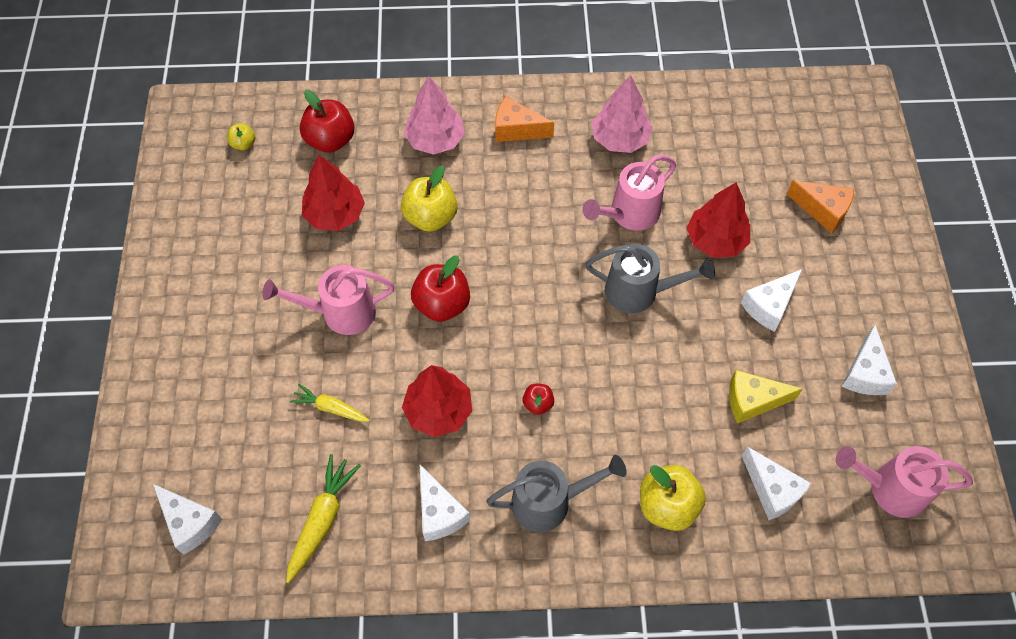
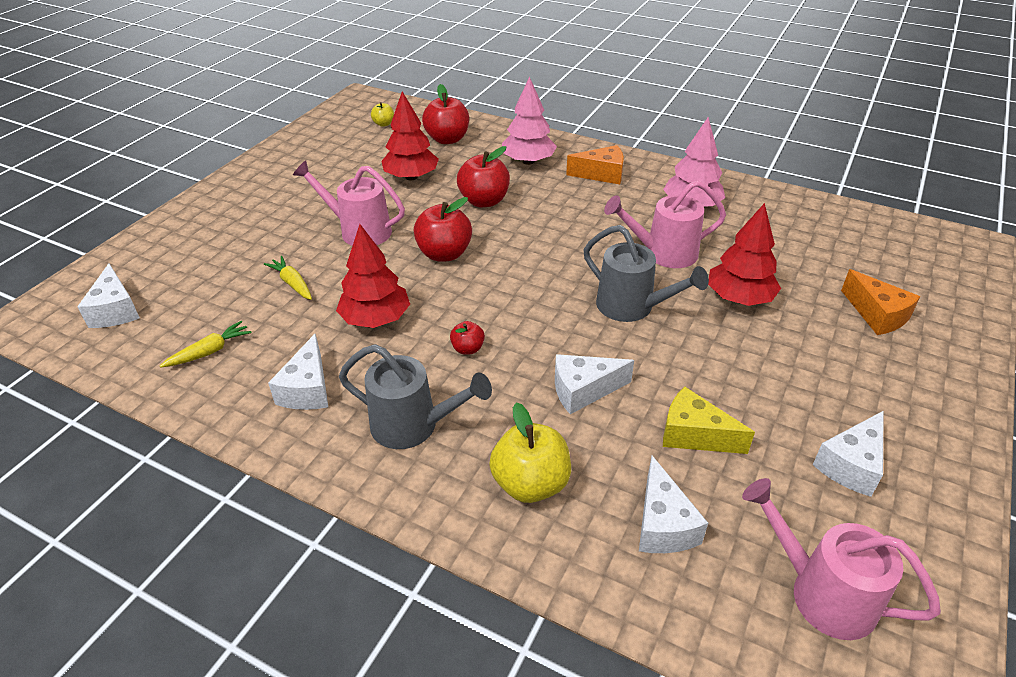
camera: 30 degrees right, 20 degrees down
(322, 520) = (209, 352): yellow carrot -> yellow carrot, size x0.66
(430, 217) = (484, 201): yellow apple -> red apple
(516, 129) = (601, 174): orange cheese -> orange cheese turned 135 degrees clockwise
(769, 306) = (766, 365): white cheese -> white cheese (583, 390)

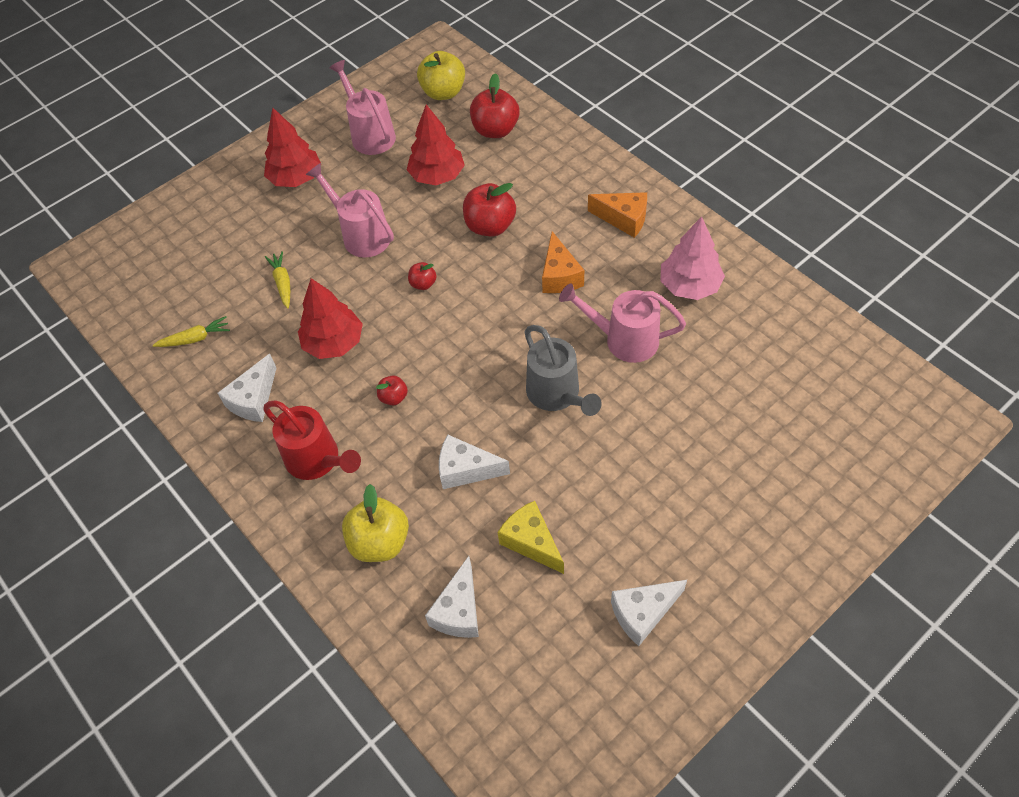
camera: 25 degrees right, 15 degrees up
(115, 310) = (139, 273): white cheese -> none
(384, 124) = (443, 92): yellow apple -> yellow apple, size x1.94
(414, 426) = (318, 460): grey watering can -> red watering can
(444, 254) = (423, 284): red apple -> red apple, size x0.52
(528, 161) = (560, 182): pink tree -> none
(739, 298) = (662, 414): red tree -> red tree (296, 178)
(820, 592) = (542, 706): pink watering can -> pink watering can (370, 134)
(877, 315) = (782, 473): orange cheese -> orange cheese (559, 275)

